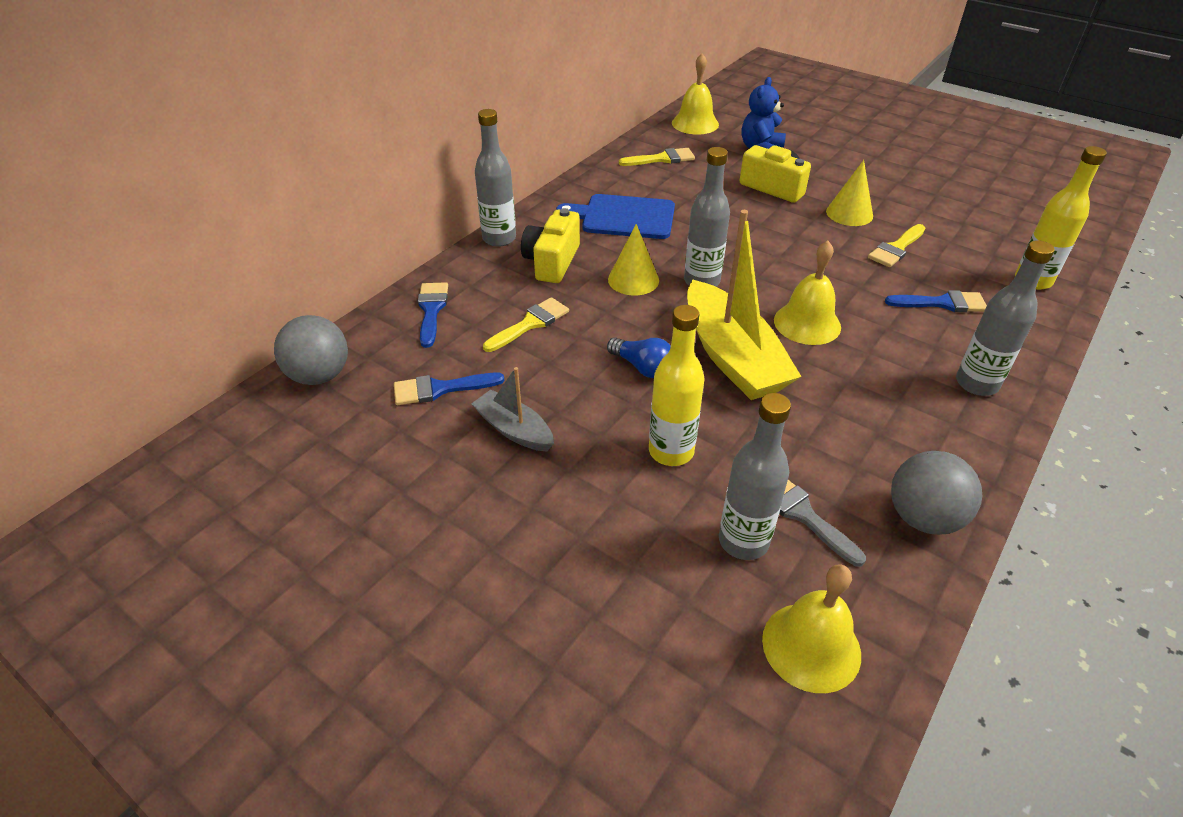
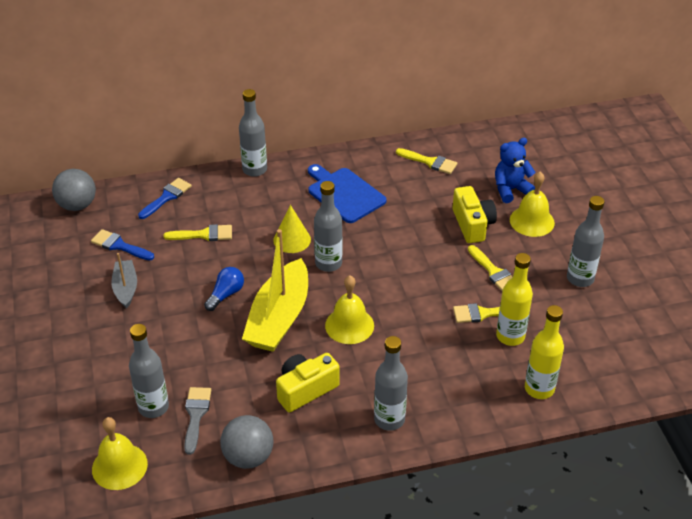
camera: 40 degrees right, 0 degrees up
(552, 262) = (263, 202): yellow camera -> yellow camera (305, 389)
(642, 367) = (226, 294): blue light bulb -> blue light bulb turned 135 degrees counterclockwise
(671, 451) = (179, 346): yellow bottle -> yellow bottle (510, 336)
(695, 123) = (496, 144): yellow bell -> yellow bell (532, 221)
(849, 213) = (493, 272): yellow cone -> yellow brush
(917, 185) = (580, 278): none -> grey bottle
(942, 303) = (451, 364): blue brush -> none

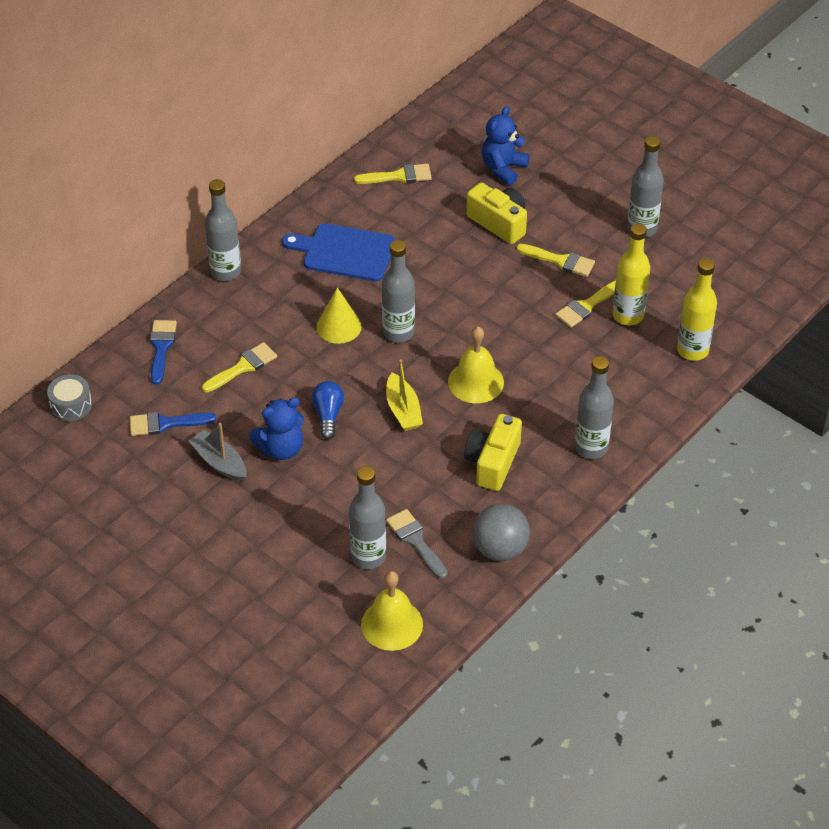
camera: 35 degrees left, 5 degrees up
(77, 205) = (71, 405): grey ball -> grey drum
(173, 300) = (281, 449): none -> blue teddy bear
(279, 318) = (403, 410): yellow boat -> yellow boat, size x0.52
(532, 221) = (551, 192): yellow bell -> none

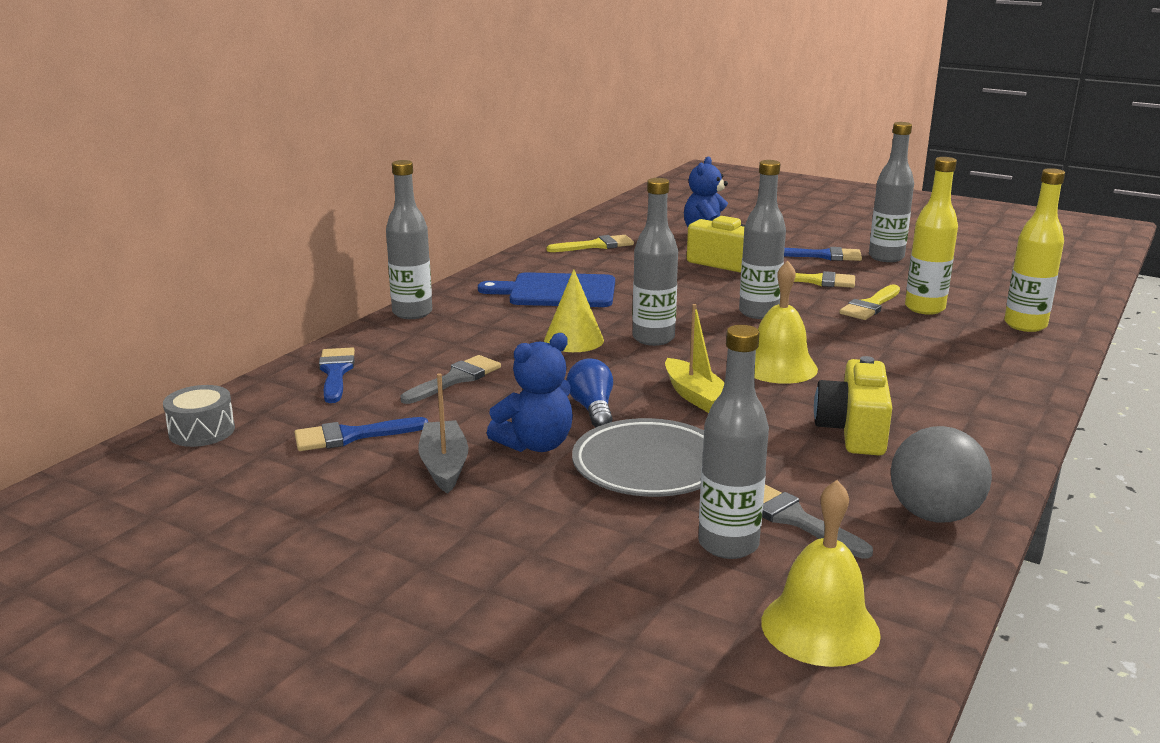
camera: 10 degrees left, 25 degrees down
(219, 462) = (444, 466): grey boat -> grey boat turned 45 degrees clockwise
(243, 367) = (455, 379): yellow brush -> grey brush
(346, 480) = (649, 466): none -> grey plate
(588, 219) = (822, 256): none -> blue brush
(591, 447) = (976, 406): grey bottle -> grey bottle (758, 313)

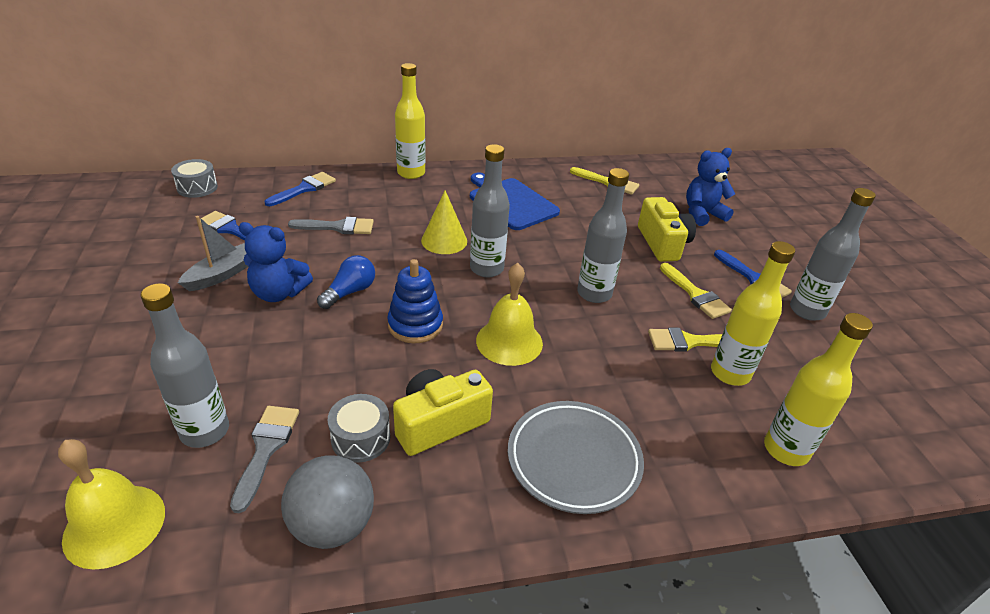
camera: 45 degrees right, 15 degrees up
(412, 313) = (411, 173): grey bottle -> yellow bottle
(649, 466) = (289, 349): grey plate -> grey plate (573, 460)
(696, 396) = (415, 325): yellow boat -> blue stacking toy
(832, 470) = (360, 438): none -> grey drum

